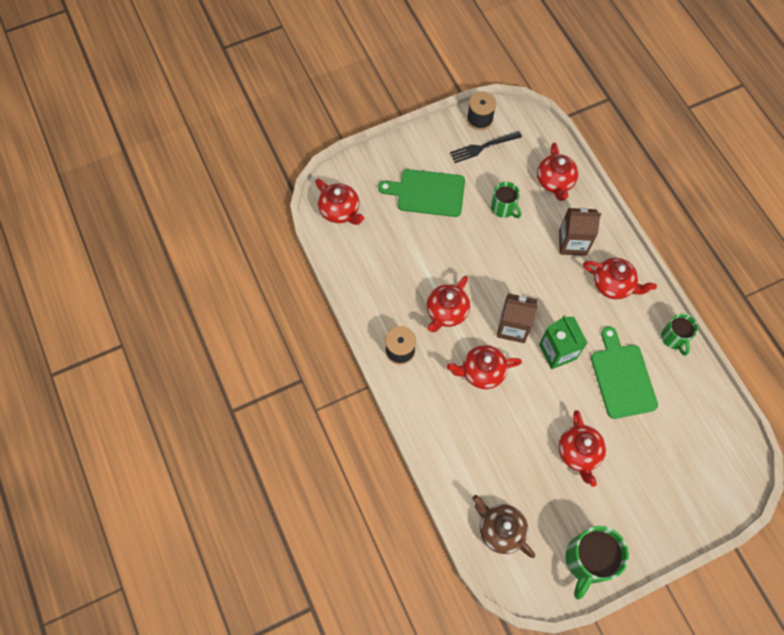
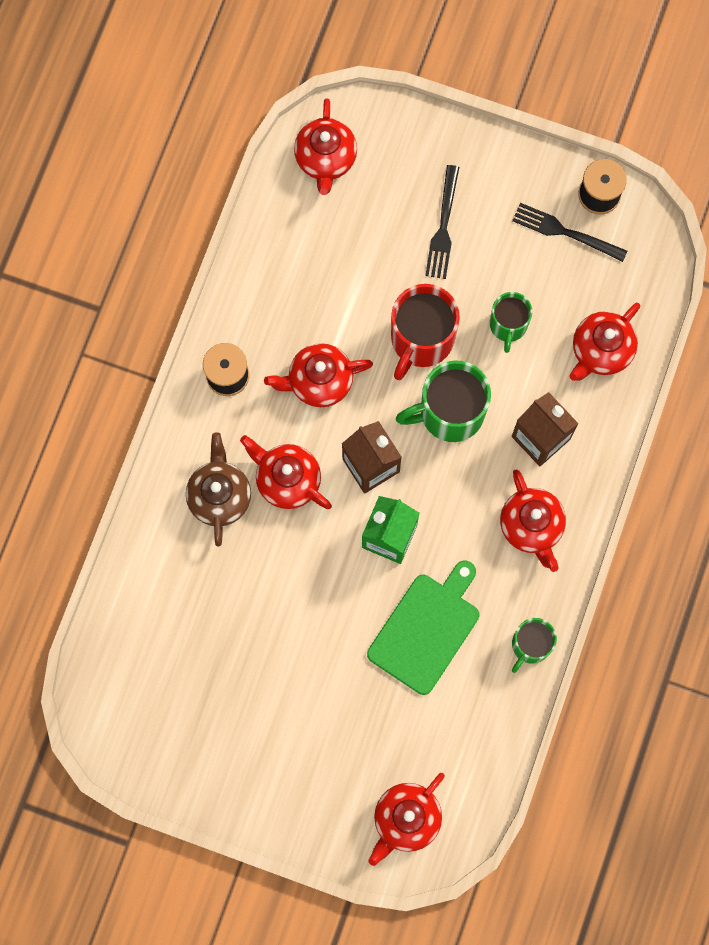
camera: 45 degrees right, 10 degrees up
(427, 192) = (443, 227): green cutting board -> black fork
(472, 250) = (421, 340): none -> red mug
(500, 530) = (135, 650): brown teapot -> brown teapot (219, 496)
(579, 453) = (294, 657): red teapot -> red teapot (406, 819)
(587, 560) = (188, 763): green mug -> green mug (449, 412)

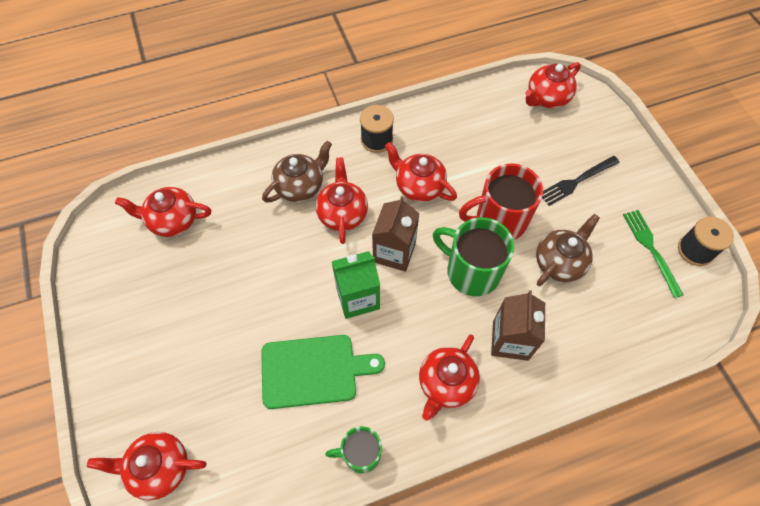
camera: 50 degrees right, 15 degrees down
(508, 325) = (559, 262): green mug -> brown teapot
(564, 232) = (650, 249): black fork -> green fork
(601, 350) = (605, 332): red teapot -> red teapot (172, 220)

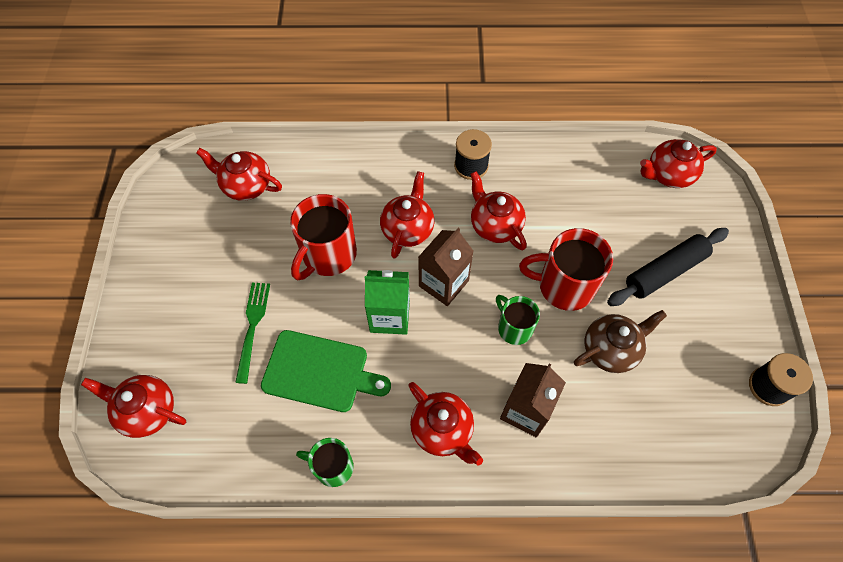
camera: 20 degrees right, 0 degrees up
(278, 261) = (328, 255): none -> red mug
(300, 186) = (377, 190): brown teapot -> none
(446, 383) = (442, 430): red teapot -> red teapot turned 90 degrees counterclockwise
(471, 271) = (514, 328): green mug -> green mug, size x0.60
(576, 181) = (665, 272): black fork -> black rolling pin
(650, 249) = (718, 368): green fork -> green fork (252, 326)

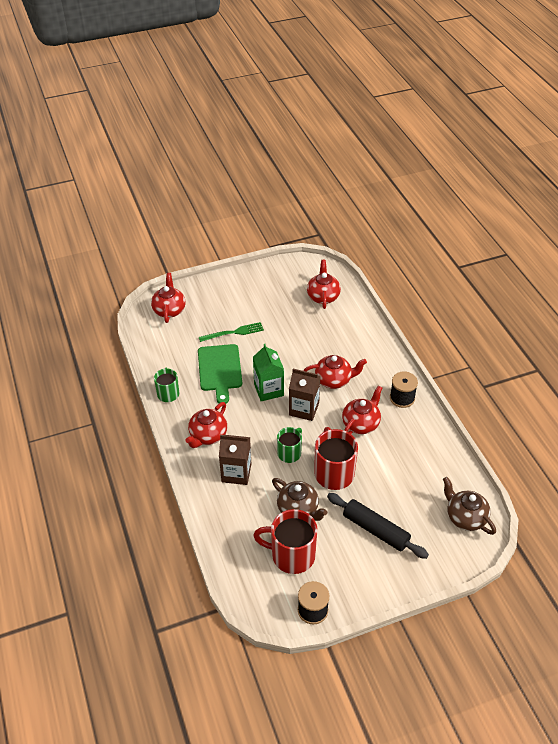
camera: 70 degrees right, 15 degrees down
(328, 255) = (295, 349): red mug -> red mug (291, 555)
(668, 175) = (465, 517): red teapot -> brown teapot

